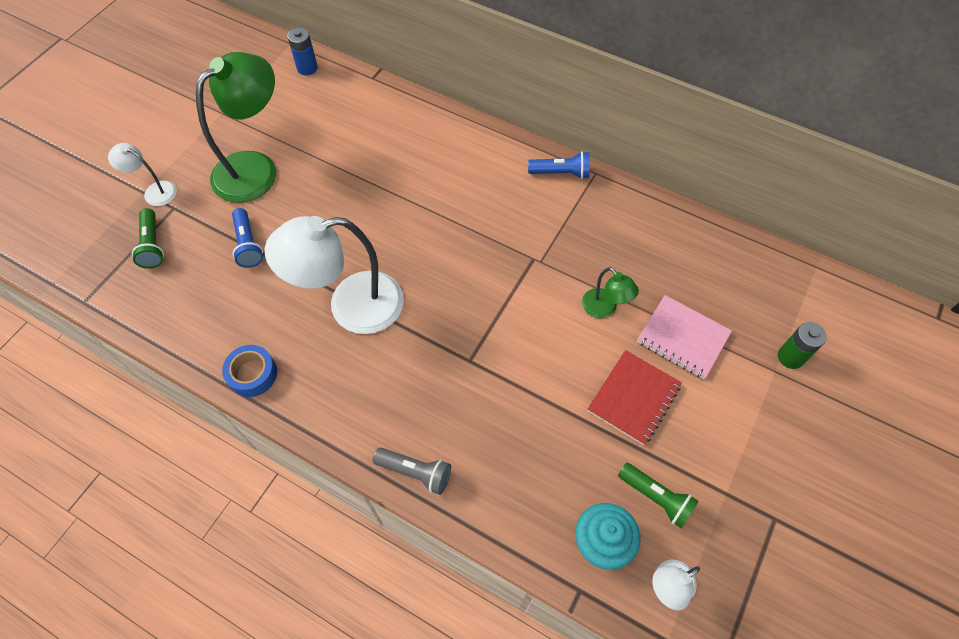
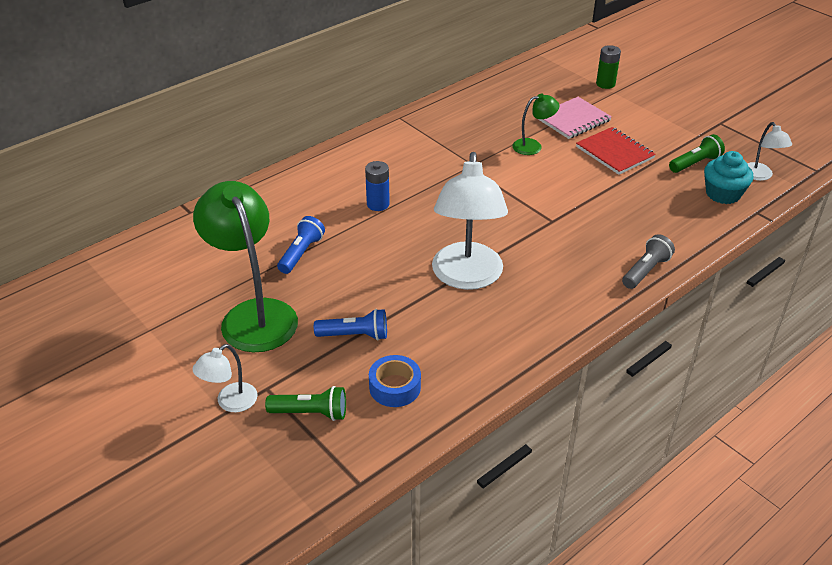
camera: 70 degrees left, 20 degrees down
(252, 374) = (514, 354): blue tape -> blue tape (395, 387)
(307, 68) = (136, 254): blue battery -> blue battery (378, 204)
(561, 173) = (388, 133): blue flashlight -> blue flashlight (301, 253)

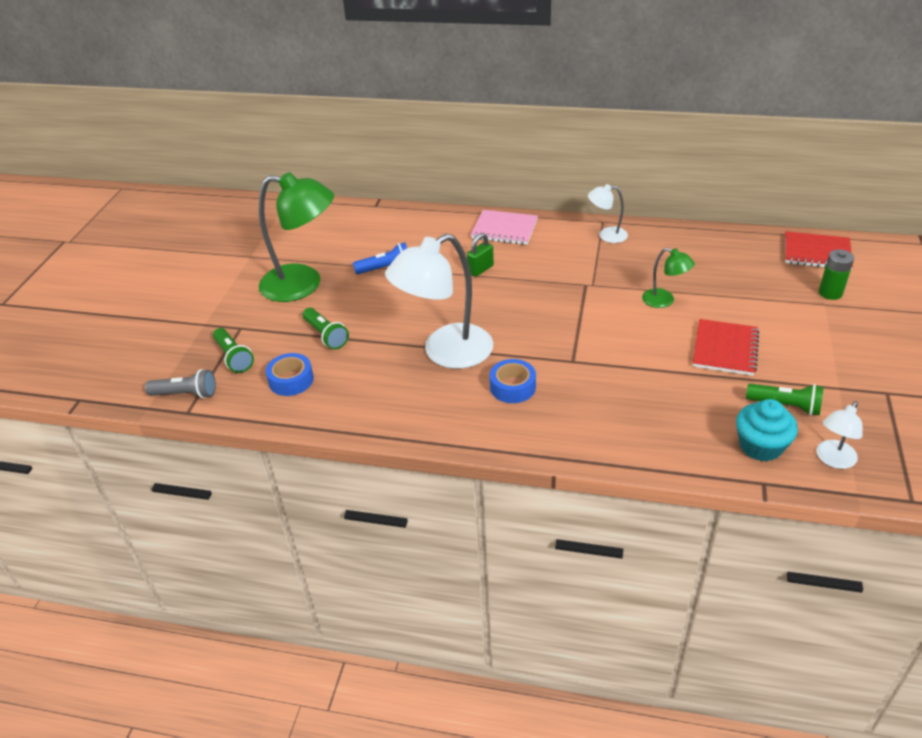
camera: 55 degrees right, 0 degrees up
(230, 402) = (215, 321): white lamp -> white lamp (606, 235)
(253, 314) = (303, 285): green lamp -> green lamp turned 75 degrees clockwise
(355, 335) = (326, 335): blue flashlight -> green flashlight
(378, 204) = (480, 269): blue battery -> green padlock
(550, 264) = (512, 387): none -> blue tape
(558, 64) = (816, 253): none -> red notebook
(573, 120) = (739, 303): pink notebook -> pink notebook (504, 229)
(645, 271) = (572, 446): grey flashlight -> grey flashlight (186, 394)

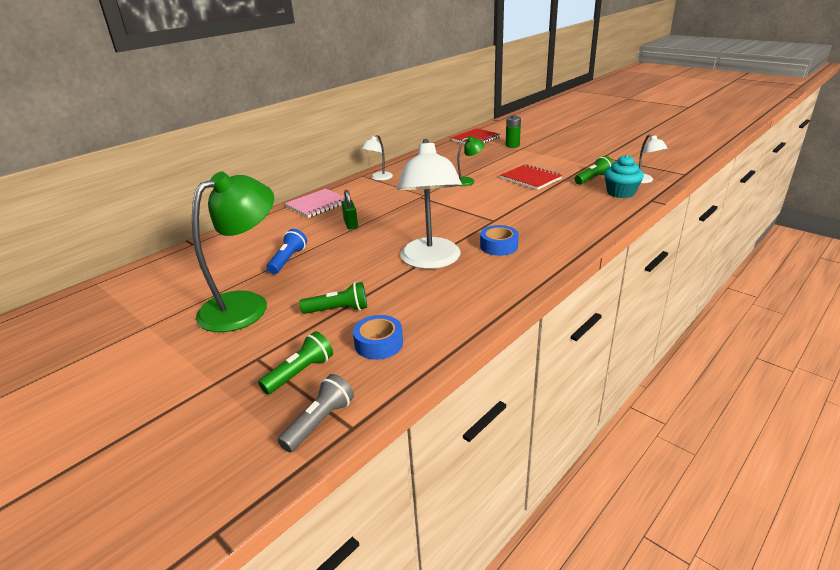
camera: 60 degrees left, 10 degrees down
(234, 357) = (300, 373): green flashlight -> green flashlight turned 45 degrees counterclockwise

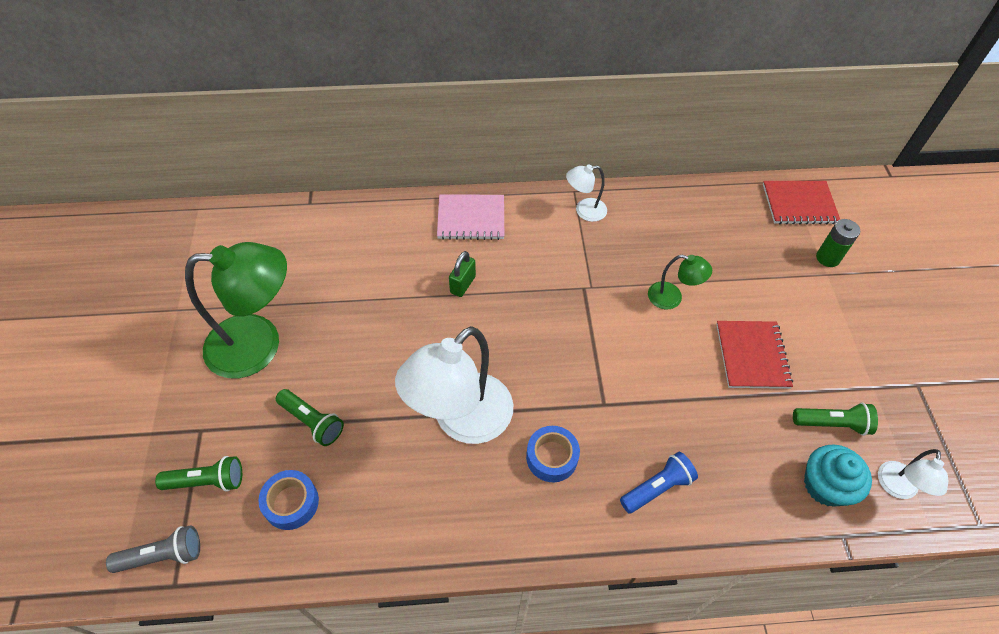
camera: 40 degrees right, 25 degrees up
(288, 260) = (352, 301): blue flashlight -> blue flashlight (657, 487)

